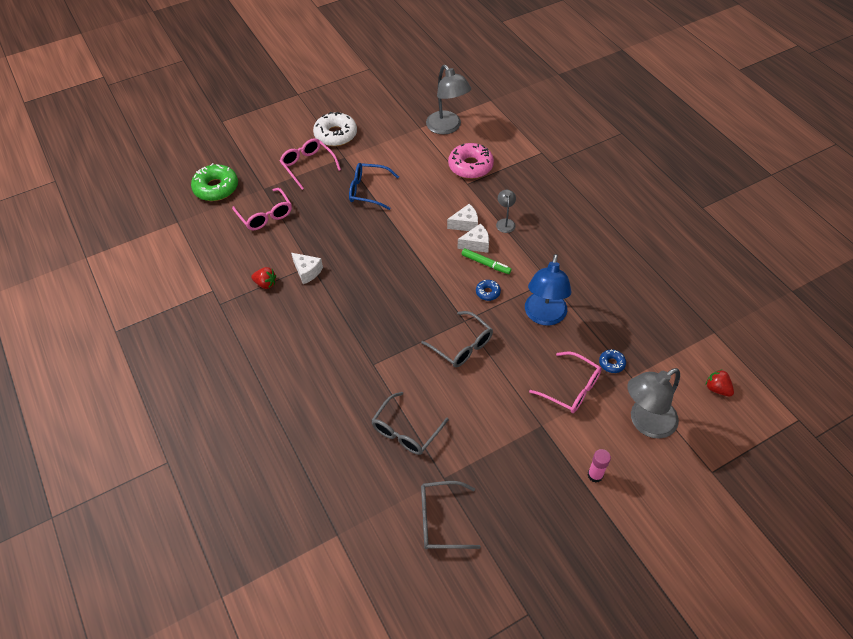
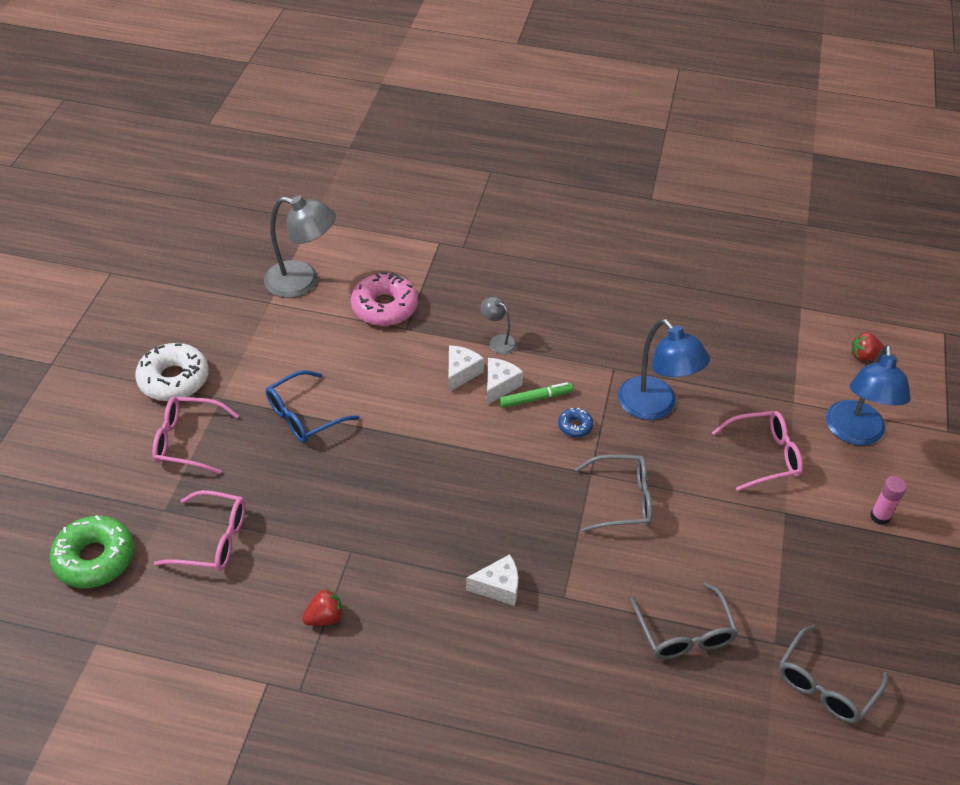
camera: 50 degrees left, 5 degrees down
(307, 272) = (357, 562): white cheese -> white cheese (498, 587)
(611, 363) = (764, 403): blue donut -> none
(645, 422) = (854, 433): grey lamp -> blue lamp

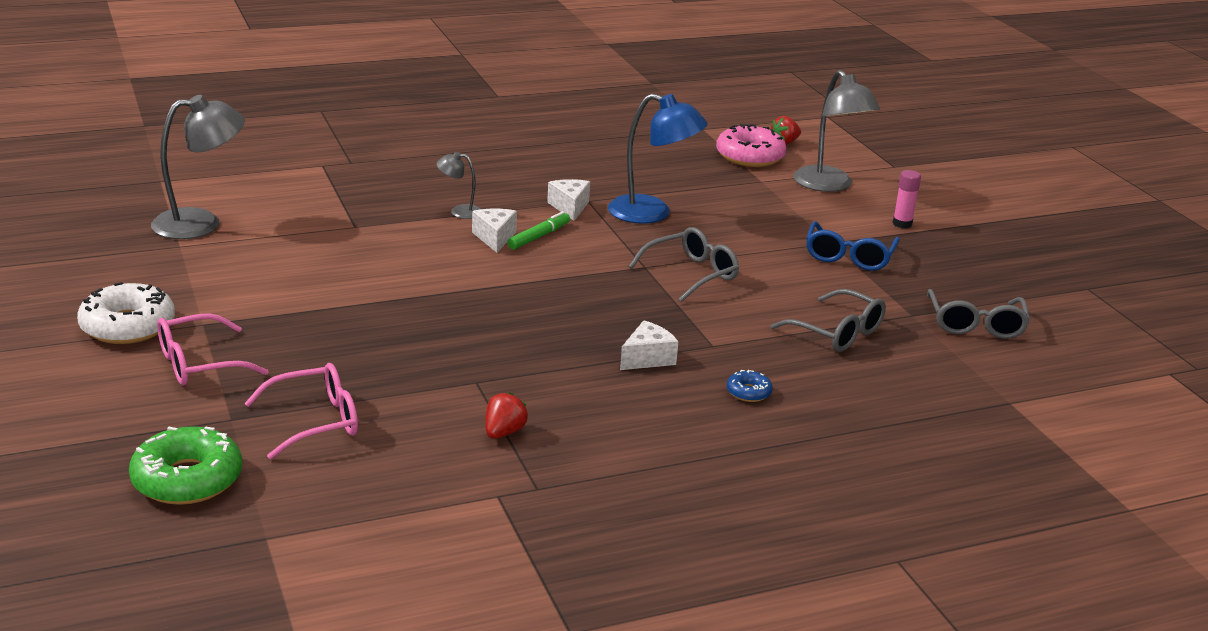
camera: 35 degrees left, 20 degrees down
(304, 415) = (315, 309): blue glasses -> blue glasses (849, 256)
(384, 307) = (315, 218): pink donut -> pink donut (750, 156)
(461, 373) = (447, 240): white cheese -> white cheese (569, 207)
(575, 426) = (596, 243): blue donut -> blue donut (748, 392)
(763, 456) = (775, 216): pink glasses -> none
(854, 433) = (829, 185): blue lamp -> grey lamp

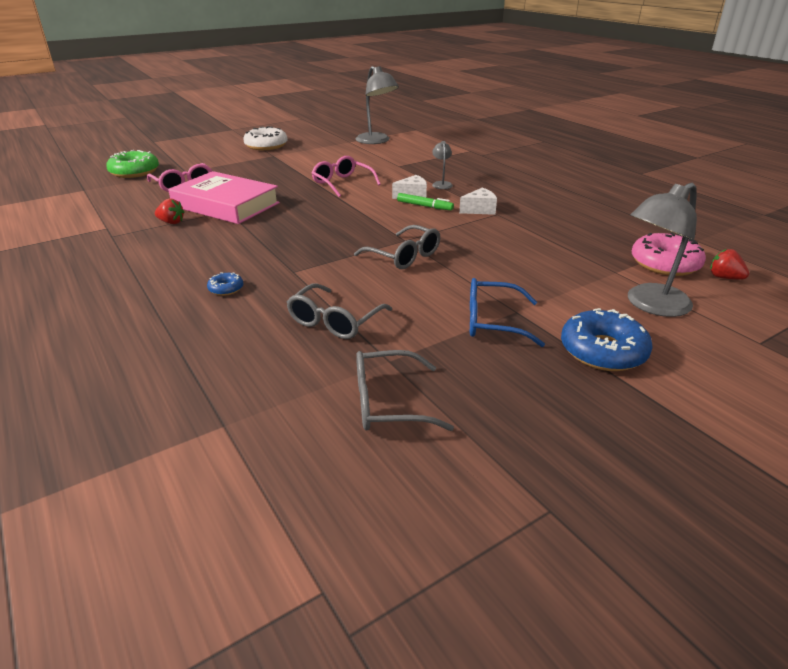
camera: 80 degrees right, 5 degrees up
(200, 363) = (235, 160): pink glasses -> pink glasses (342, 183)
(448, 382) = (226, 205): none -> pink book
(647, 358) = (267, 251): white cheese -> none
(652, 213) = (497, 235): blue lamp -> none
(902, 224) = (603, 351): pink glue stick -> blue donut

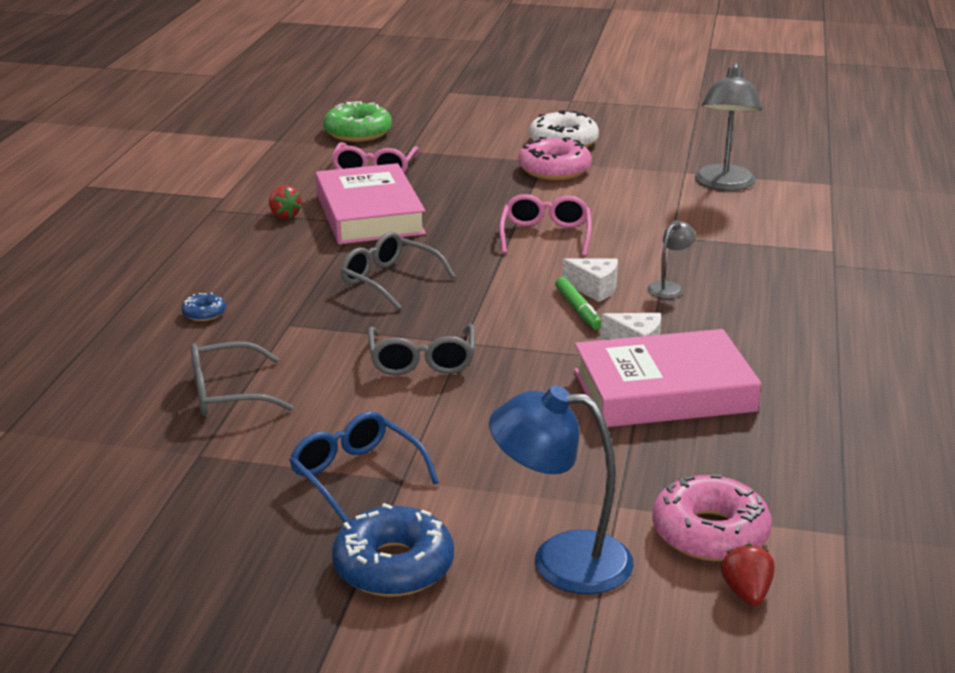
camera: 45 degrees right, 5 degrees down
(286, 157) = (554, 170): none -> pink donut
(389, 403) = (131, 487): grey glasses -> grey glasses (390, 280)
(528, 221) = (663, 390): none -> pink book
(650, 305) = (561, 560): grey lamp -> blue lamp

